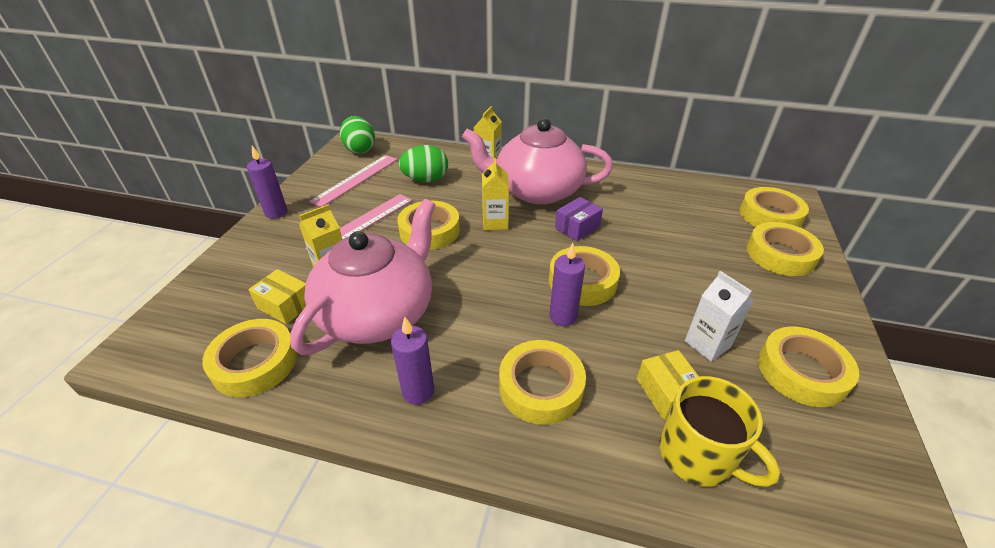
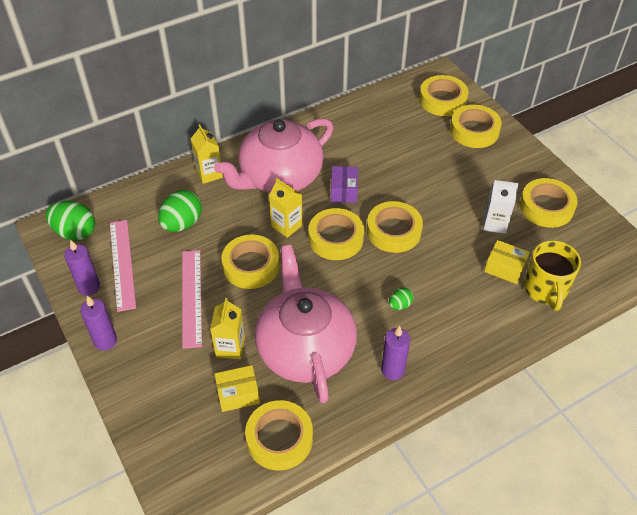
camera: 45 degrees left, 10 degrees up
(505, 342) = (400, 305): none -> green egg
(541, 387) = (447, 314): yellow tape -> yellow tape (336, 238)
(563, 316) = (410, 264): purple candle -> purple candle (89, 287)
(697, 455) = (545, 289): yellow mug -> yellow mug turned 90 degrees clockwise

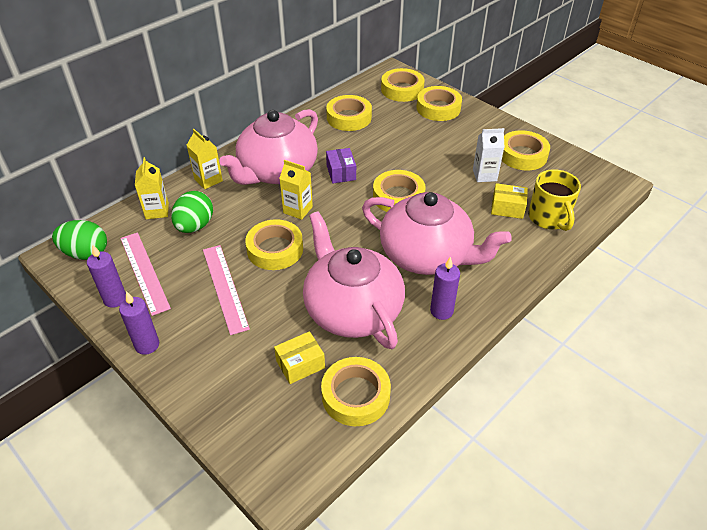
camera: 15 degrees left, 5 degrees down
(230, 347) = (278, 324): yellow carton -> yellow carton (157, 211)
(336, 238) = (347, 212): yellow tape -> yellow tape (349, 117)
(400, 305) = (427, 255): green egg -> pink teapot

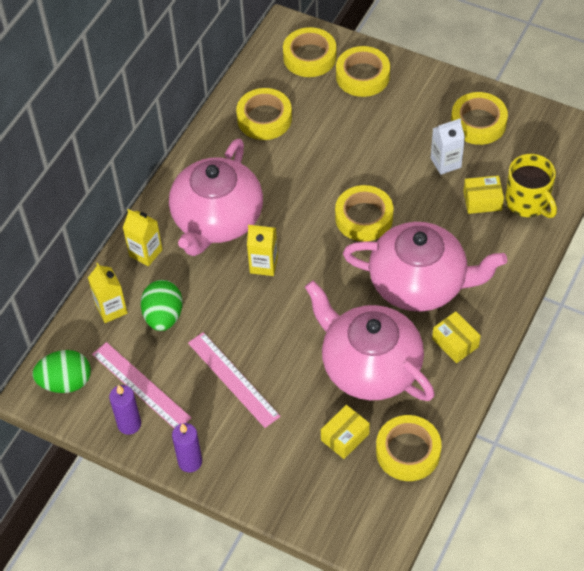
camera: 15 degrees left, 10 degrees up
(275, 249) = (262, 320): yellow tape -> none
(341, 172) = (289, 202): purple box -> none
(441, 311) = (455, 343): purple candle -> yellow box

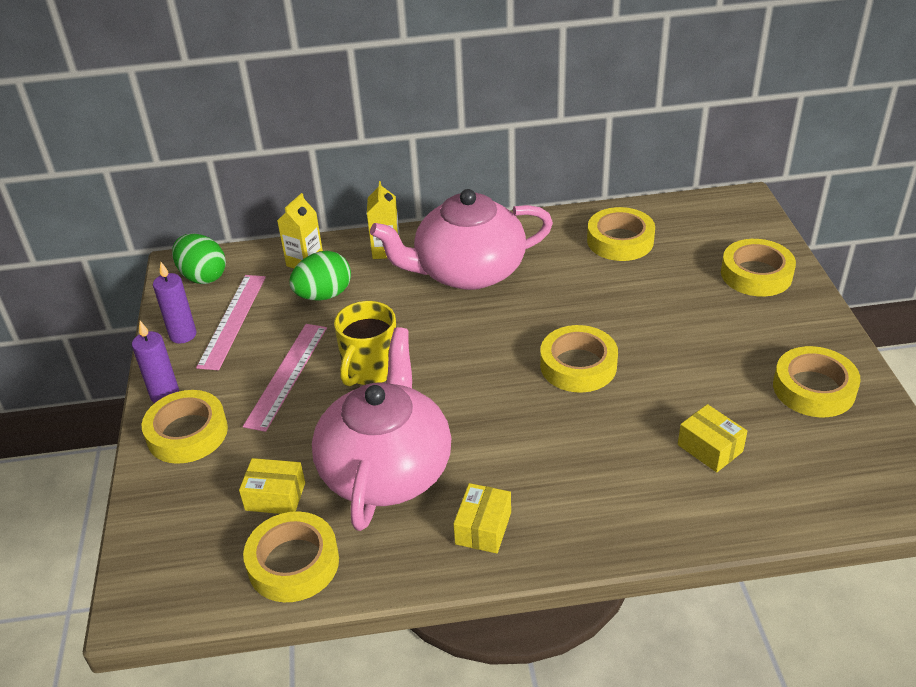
camera: 55 degrees right, 15 degrees down
(263, 265) = (445, 326): yellow carton -> none
(309, 57) = (730, 230): yellow tape -> yellow tape (187, 433)
(419, 283) = (537, 453): pink teapot -> none
(445, 163) = (725, 390): white carton -> none
(528, 202) = (756, 491): yellow mug -> yellow mug (370, 369)

